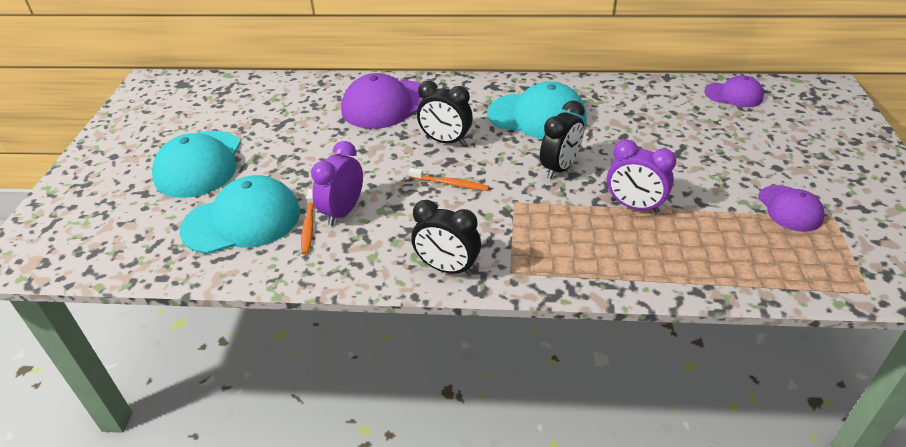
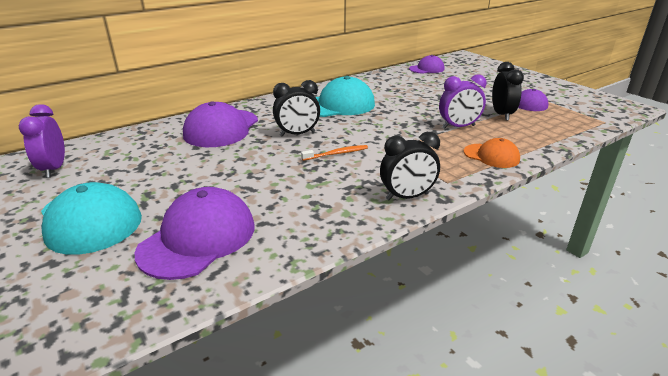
camera: 40 degrees left, 10 degrees down
(242, 220) = (198, 238): turquoise cap -> purple cap
(308, 226) = (266, 216): orange toothbrush -> none
(343, 212) = (281, 197): purple clock -> purple clock (54, 169)
(560, 168) = (391, 124): black clock -> black clock (501, 114)
(611, 265) = (491, 156): none -> orange cap

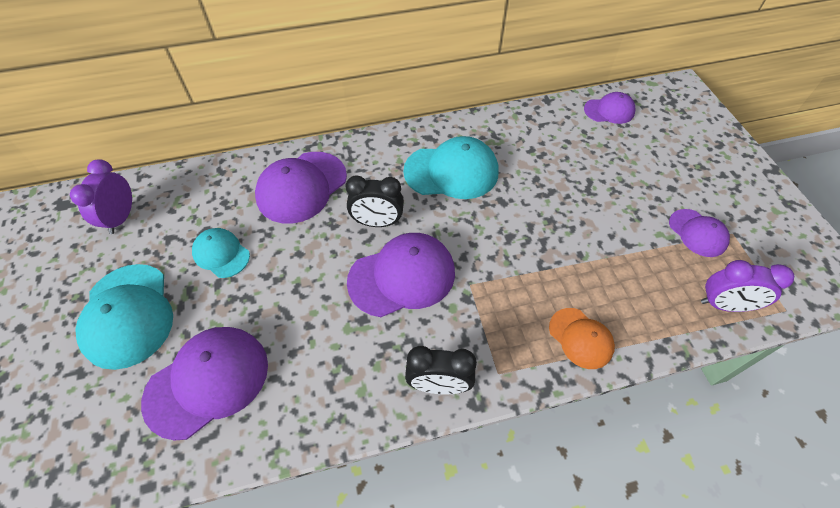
camera: 20 degrees right, 25 degrees up
(168, 170) = (221, 254): none -> turquoise cap
(336, 154) = (402, 276): orange toothbrush -> purple cap
(458, 127) = (575, 262): purple clock -> purple clock (724, 305)
(501, 114) = (648, 251): black clock -> none

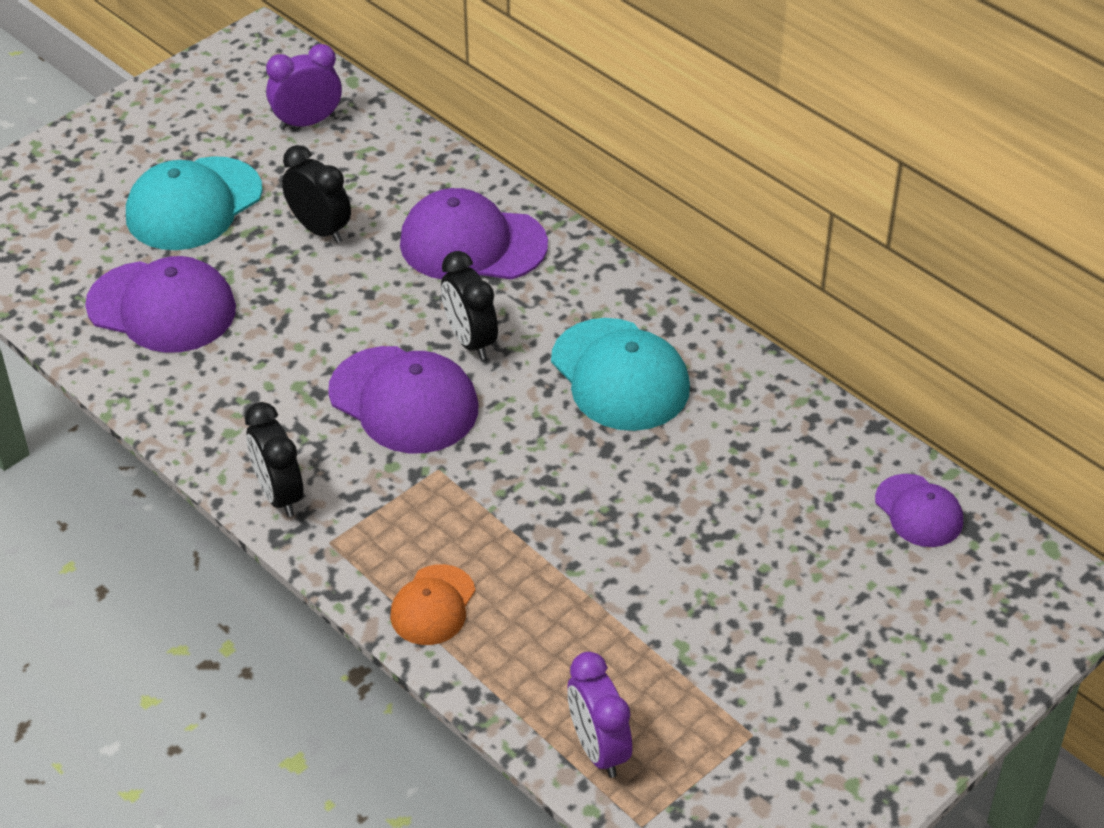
camera: 60 degrees right, 10 degrees down
(221, 254) = (320, 229): turquoise cap -> black clock
(697, 233) = (719, 690): purple cap -> none

